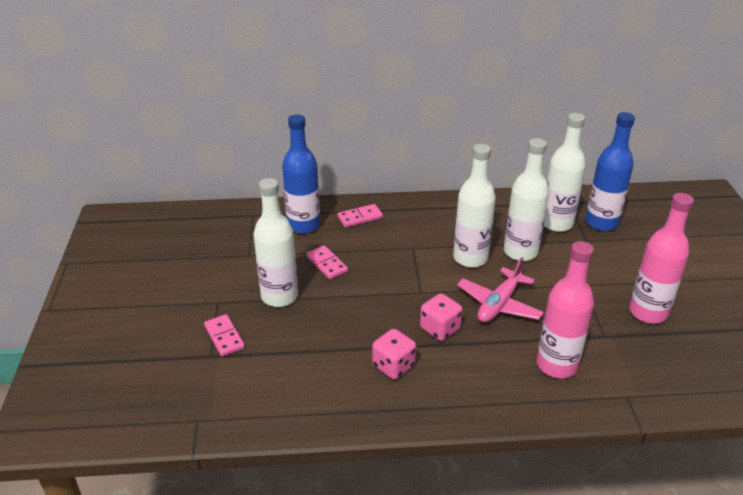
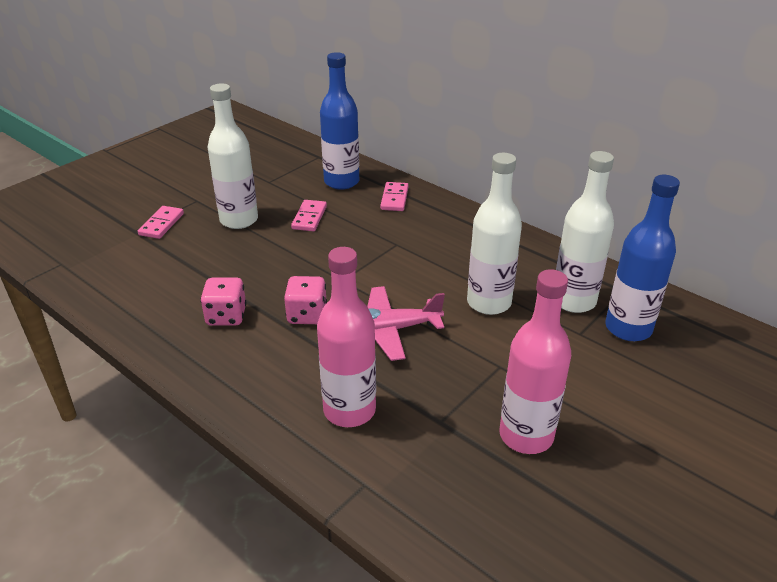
camera: 45 degrees right, 0 degrees up
(360, 217) = (394, 198): pink domino -> pink domino turned 75 degrees clockwise
(470, 258) = (431, 280): white bottle -> none

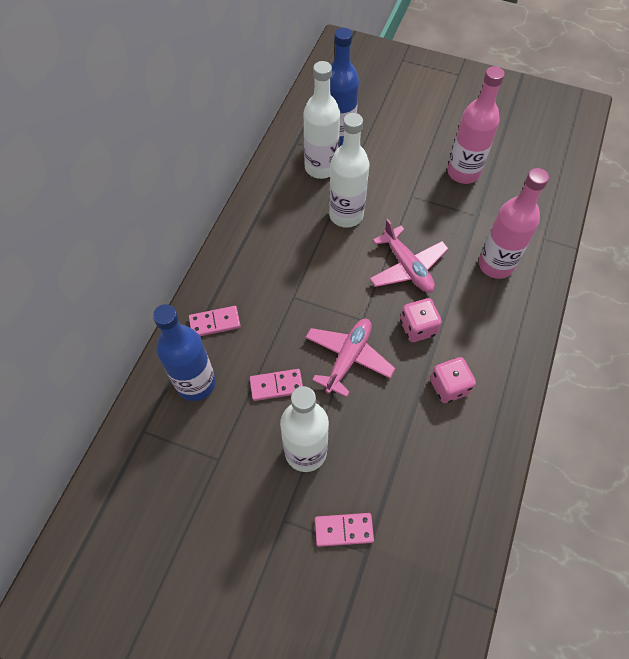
camera: 110 degrees left, 25 degrees up
(306, 261) = (348, 358): none -> pink plane

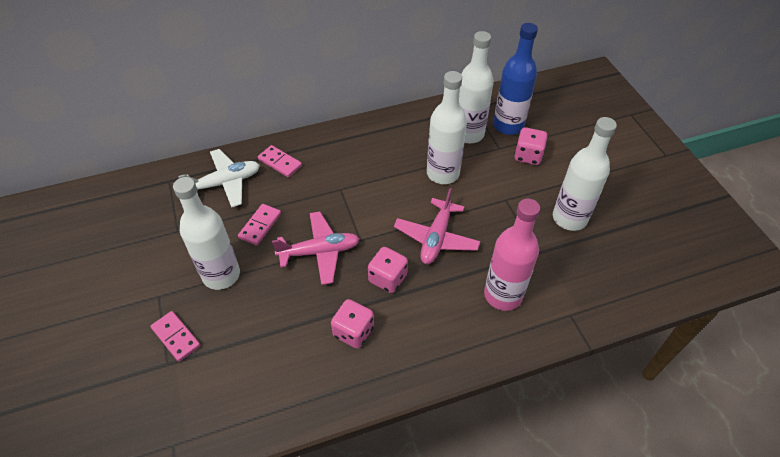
camera: 50 degrees right, 10 degrees down
(196, 383) = (225, 183): blue bottle -> white plane
(276, 386) = (260, 225): pink domino -> pink domino turned 75 degrees clockwise
(381, 149) = (528, 156): none -> pink dice
(463, 172) = (569, 218): pink bottle -> white bottle

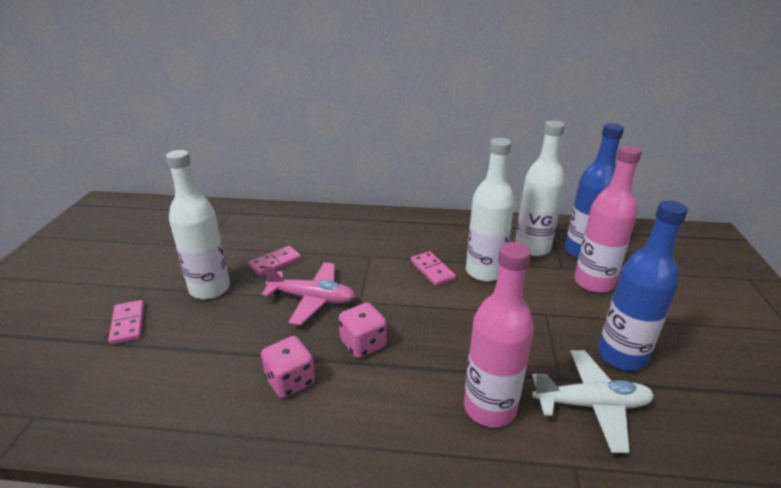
camera: 25 degrees right, 20 degrees down
(225, 183) = (272, 225): white plane -> white plane (591, 405)
(280, 162) = (330, 223): pink domino -> pink domino (432, 270)
(436, 238) = (442, 324): pink plane -> none
(528, 156) = (593, 282): pink dice -> pink bottle
(569, 218) = (621, 356): white bottle -> blue bottle

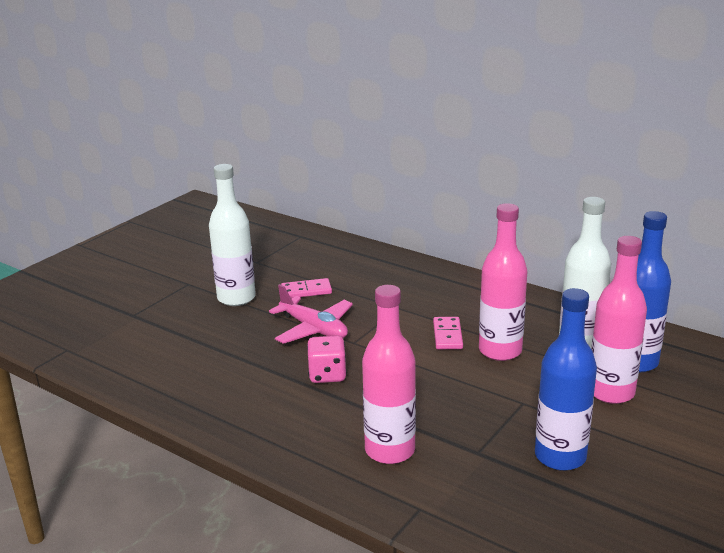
camera: 30 degrees right, 5 degrees down
(128, 324) = (159, 307): pink domino -> none
(290, 381) = (248, 382): pink dice -> none
(484, 272) = (500, 351): white bottle -> pink bottle
(591, 405) = (483, 478): white plane -> none

